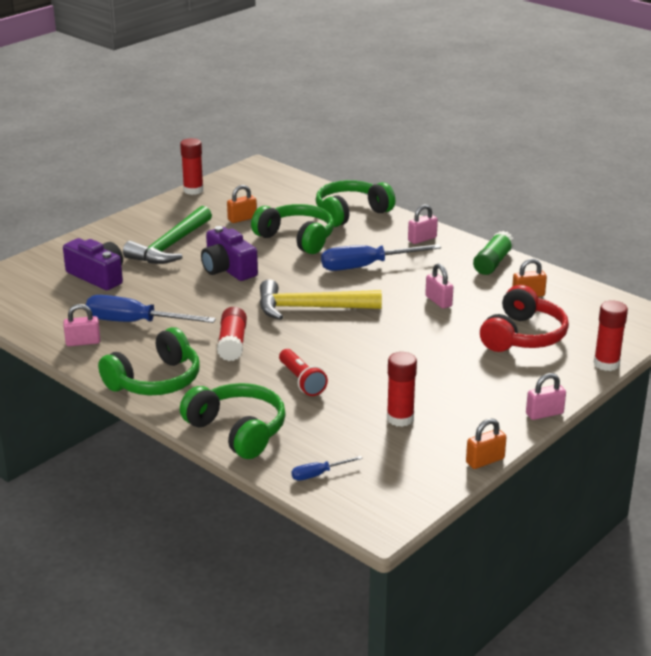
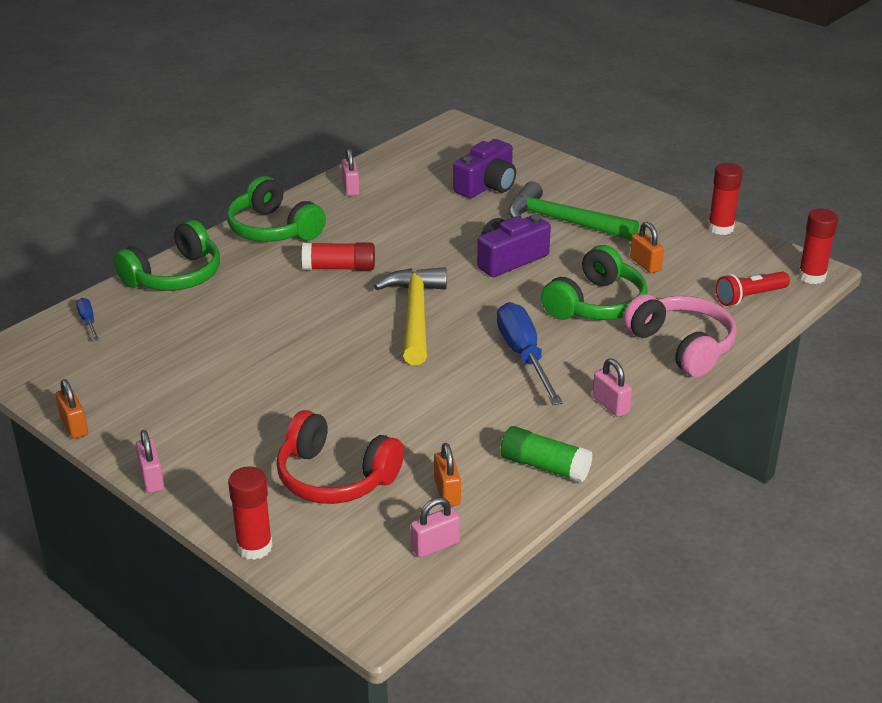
camera: 90 degrees right, 5 degrees up
(135, 322) = (388, 212): blue screwdriver -> none
(301, 381) = (257, 310): red flashlight -> red flashlight (749, 297)
(351, 213) = (682, 346): green headphones -> pink headphones
(400, 418) = (170, 372): red glue stick -> red glue stick (811, 276)
(438, 301) = (430, 411): pink padlock -> pink padlock (435, 546)

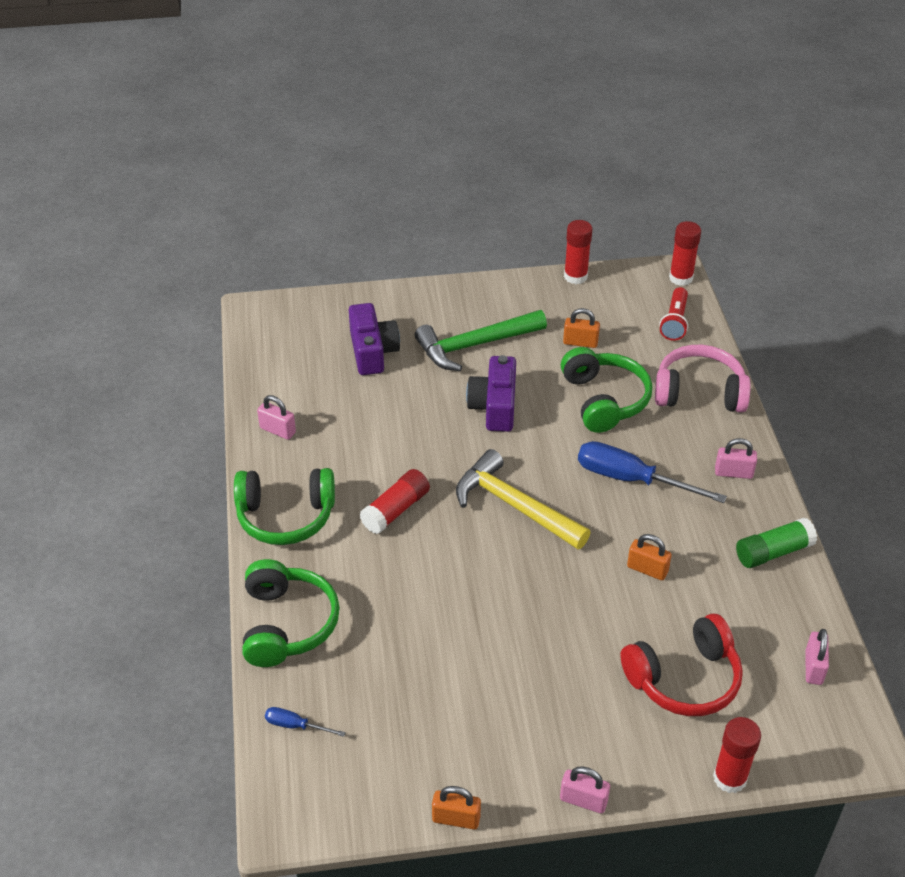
camera: 50 degrees left, 10 degrees up
(447, 492) = (757, 624): orange padlock -> orange padlock (647, 569)

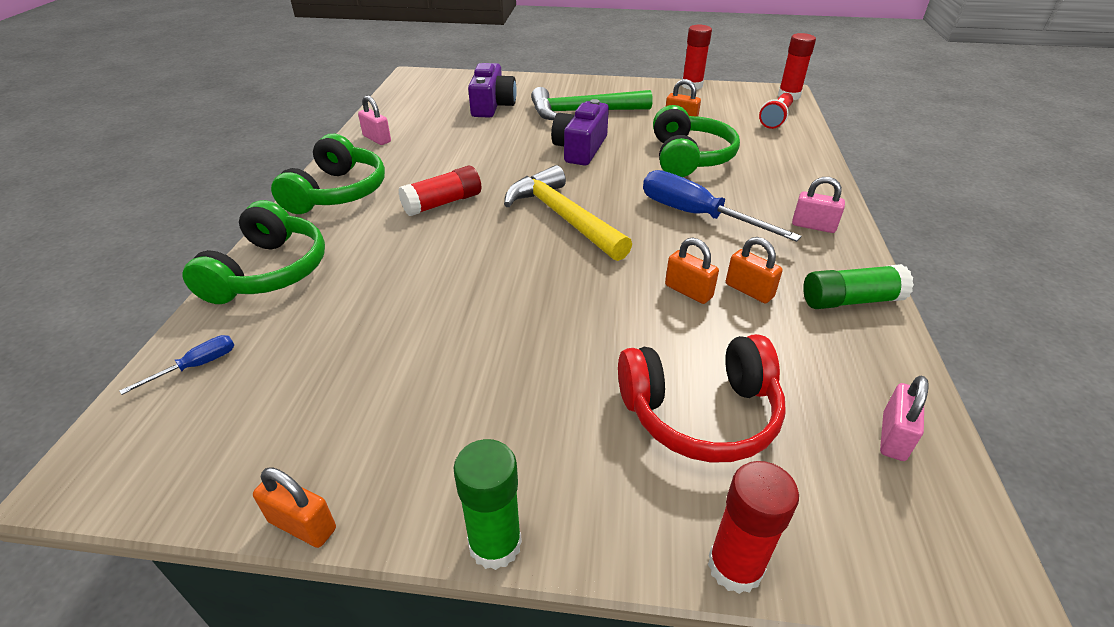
camera: 15 degrees right, 5 degrees down
(285, 516) = (337, 192): green headphones -> green headphones turned 90 degrees counterclockwise
(295, 725) = (197, 366): blue screwdriver -> blue screwdriver turned 105 degrees clockwise
(583, 800) = (495, 544): pink padlock -> green glue stick
(694, 558) = (749, 290): none -> orange padlock
(699, 392) = (788, 164): pink headphones -> none

